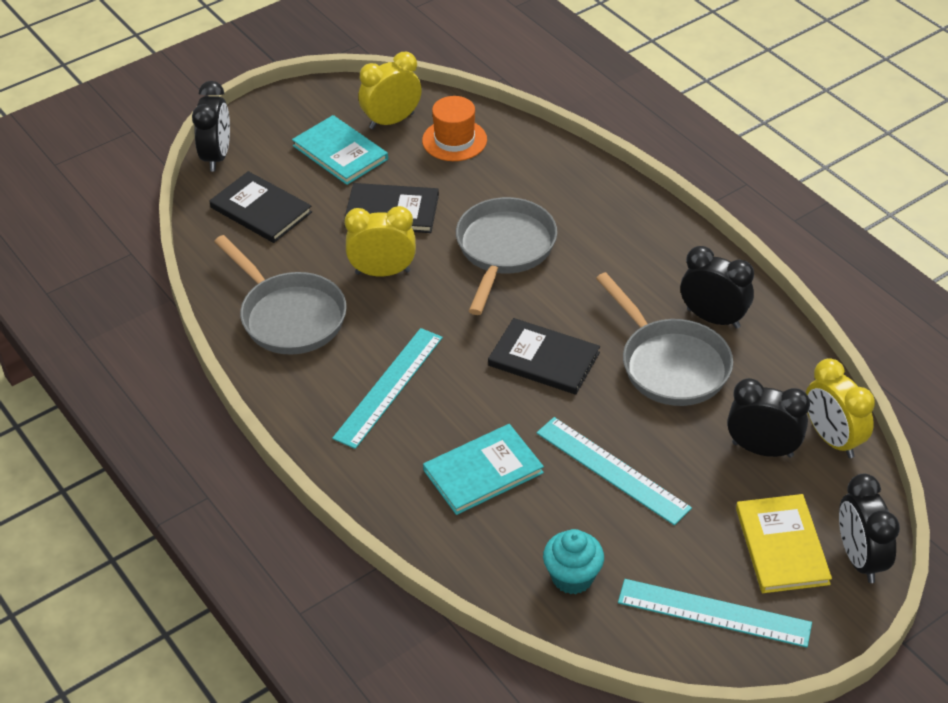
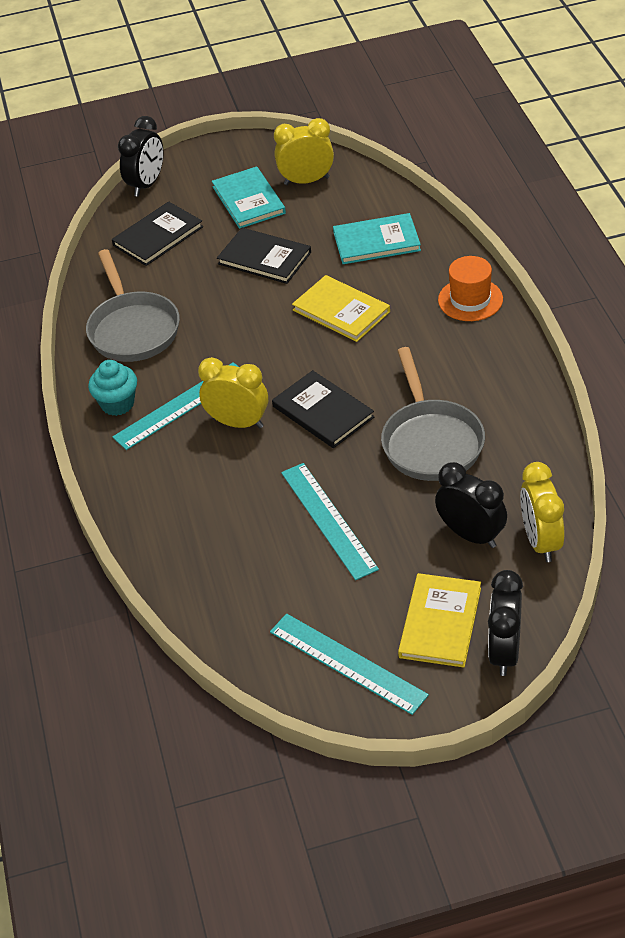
camera: 25 degrees right, 0 degrees up
(261, 210) = (158, 236): black book -> black book turned 75 degrees clockwise
(382, 272) = (228, 308): yellow clock -> yellow clock (238, 423)
(454, 140) = (351, 207): orange hat -> orange hat (470, 300)
(483, 471) = (219, 494): turquoise book -> turquoise book (376, 241)
(504, 250) = (341, 311): grey pan -> yellow book
(572, 577) = (244, 600): turquoise cupcake -> turquoise cupcake (117, 404)
(713, 318) = (493, 410): black clock -> none

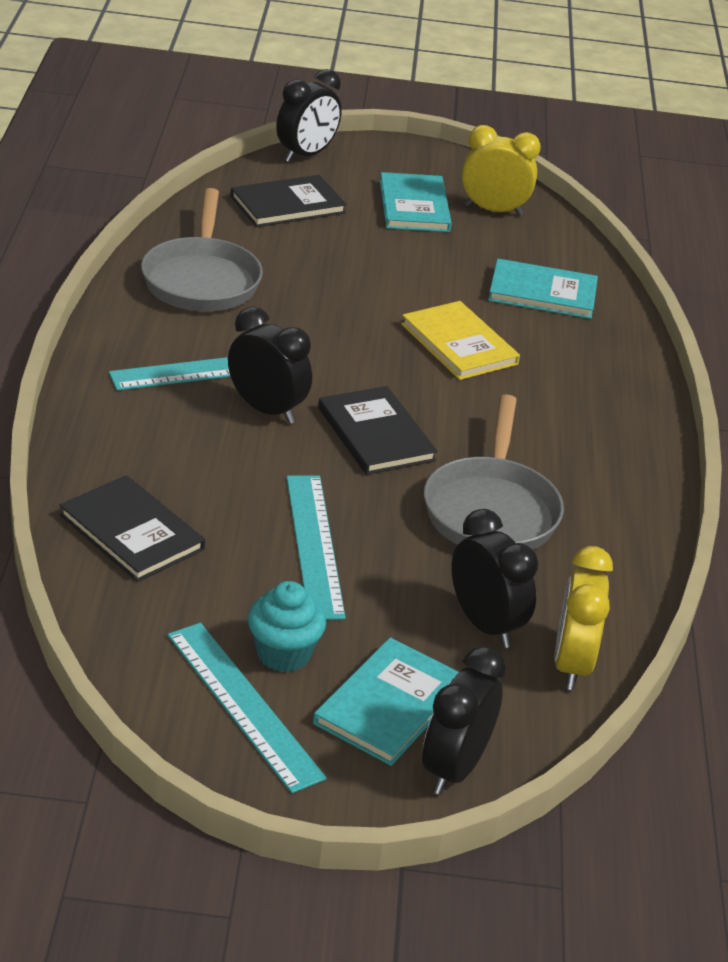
camera: 10 degrees right, 10 degrees down
(117, 404) = (136, 343): turquoise cupcake -> turquoise cupcake (283, 654)
(238, 423) = (266, 410): yellow clock -> black clock
(264, 258) = (399, 265): black book -> black book (132, 532)
(440, 622) = (389, 704): yellow book -> turquoise book
(470, 300) = (624, 385): orange hat -> none

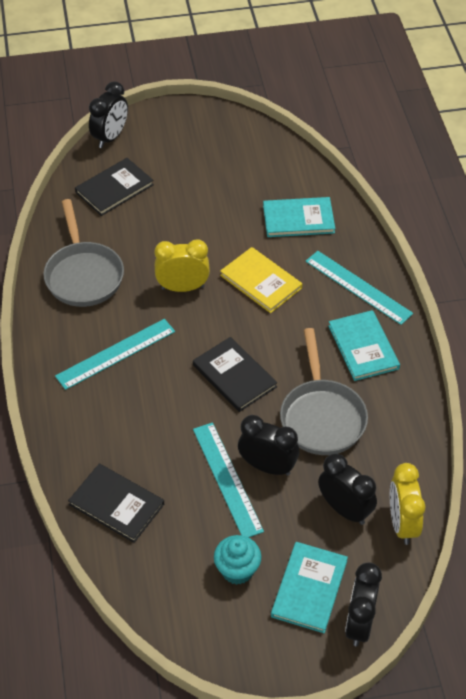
camera: 10 degrees left, 15 degrees up
(244, 705) = (227, 616): turquoise ruler -> turquoise ruler (358, 287)
(266, 410) = (162, 377): black clock -> black clock (267, 466)
(414, 206) = (195, 164): turquoise book -> turquoise book (363, 347)
(493, 210) = (246, 152): yellow clock -> yellow clock (183, 287)

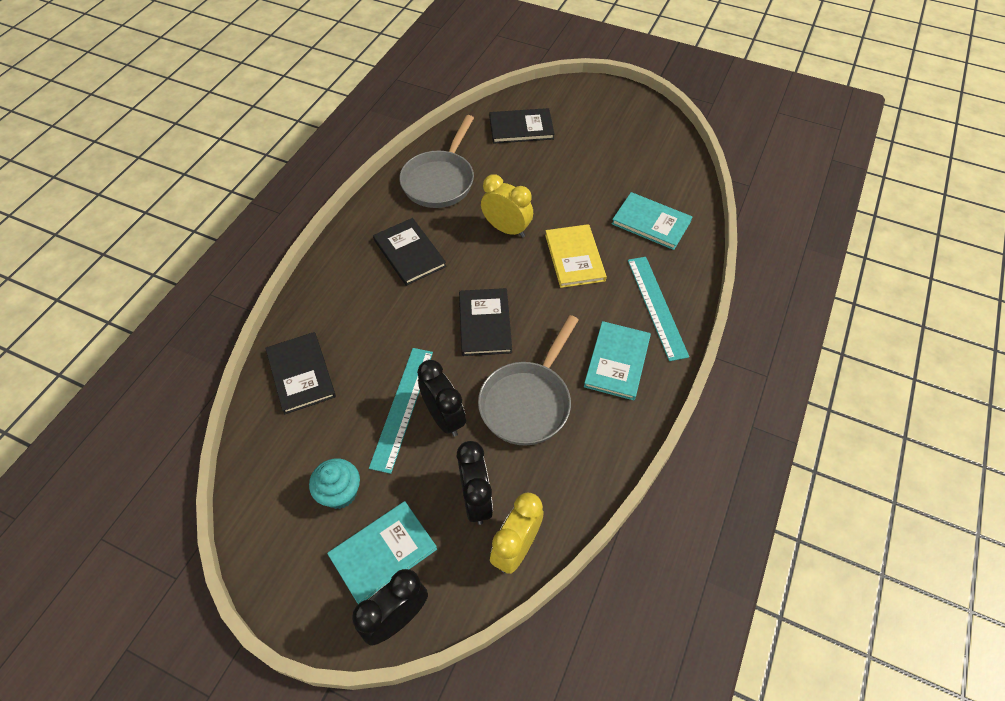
camera: 35 degrees right, 5 degrees up
(110, 137) = (552, 89): black clock -> none
(116, 353) = (409, 253): turquoise ruler -> black book

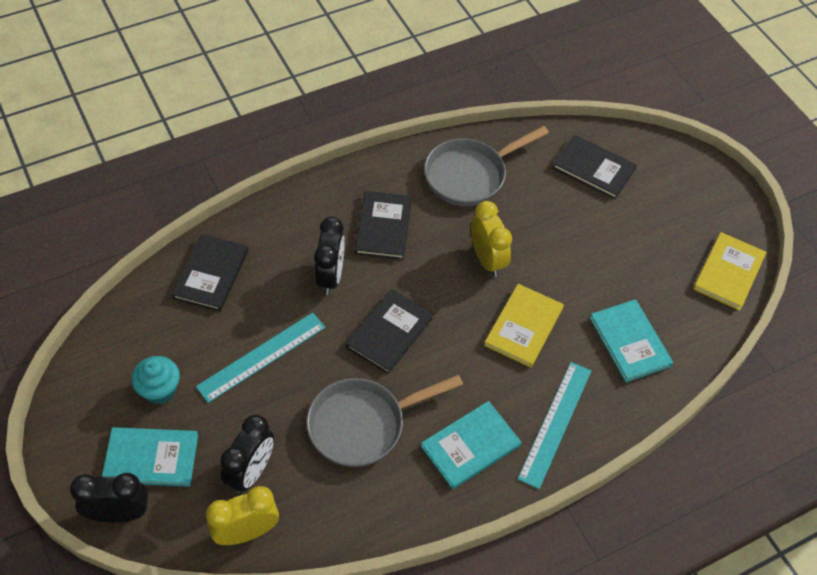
camera: 35 degrees right, 0 degrees up
(444, 417) = (286, 388): black clock -> black clock (330, 276)
(667, 142) = (728, 272): none -> yellow book

